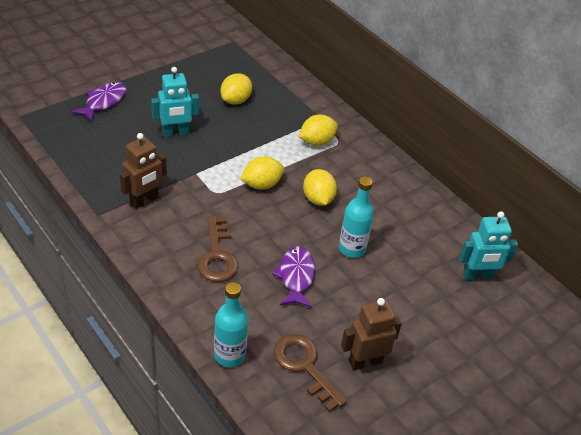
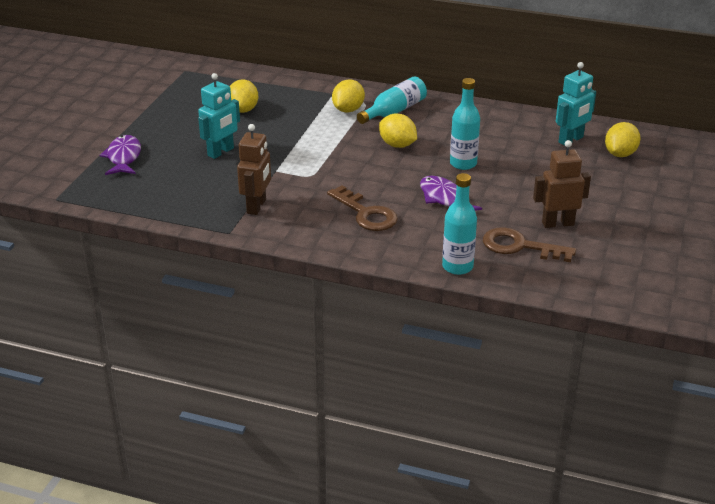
camera: 30 degrees left, 10 degrees down
(261, 184) = (340, 155): yellow lemon -> yellow lemon (620, 154)
(353, 162) = (394, 111): none -> turquoise bottle
(365, 362) = (557, 223): brown robot -> brown robot turned 45 degrees clockwise

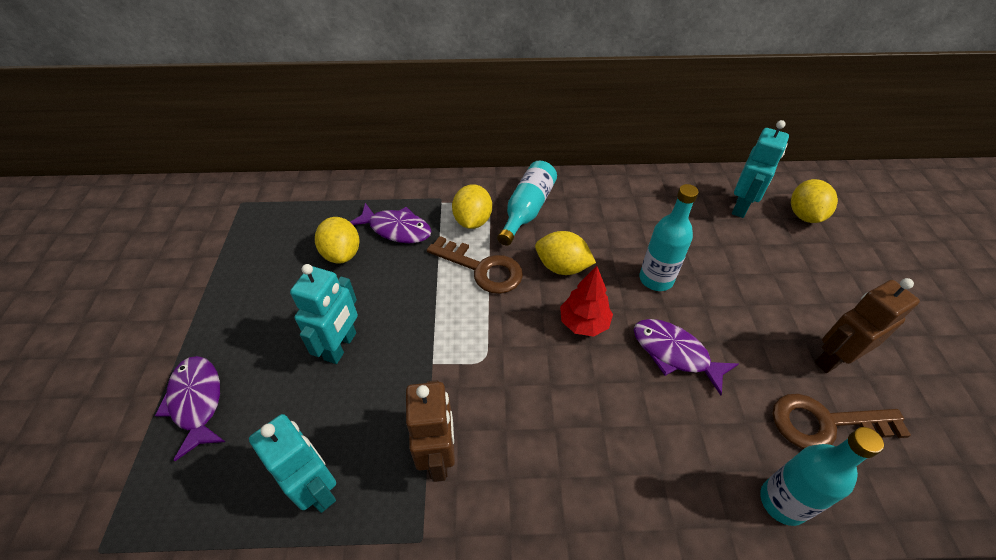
camera: 20 degrees left, 15 degrees up
(179, 203) = (317, 488): none -> turquoise robot
(289, 104) = (396, 229): none -> purple fish
(366, 213) = (596, 419): brown key -> brown key (482, 269)
(391, 173) = (584, 323): none -> red tree

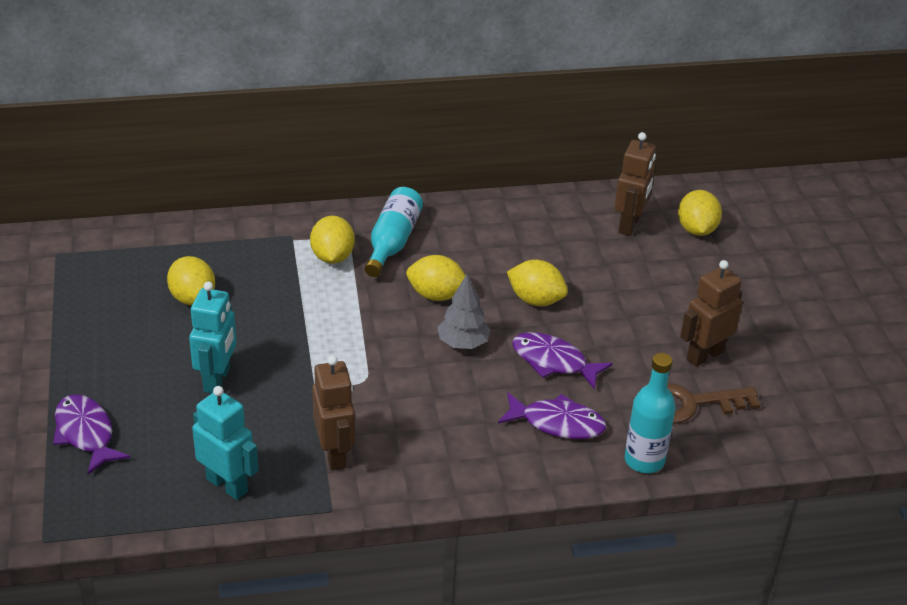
camera: 10 degrees left, 10 degrees down
(396, 229) = (248, 270): purple fish -> purple fish (557, 423)
(482, 269) = (350, 302): brown key -> none
(584, 323) = (463, 343): red tree -> grey tree
(656, 279) = (536, 300): turquoise bottle -> yellow lemon
(741, 207) = (629, 225): turquoise robot -> brown robot

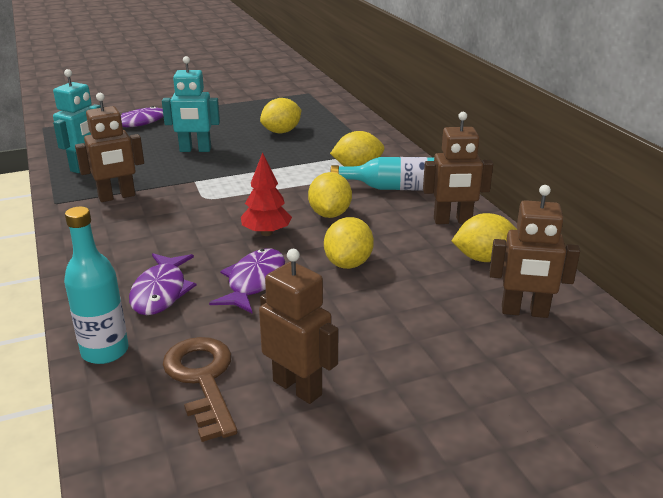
camera: 80 degrees right, 10 degrees down
(463, 343) = (266, 233): grey tree -> red tree
(475, 222) = (452, 221): none -> brown robot
(696, 230) = (558, 366): yellow lemon -> yellow lemon (483, 258)

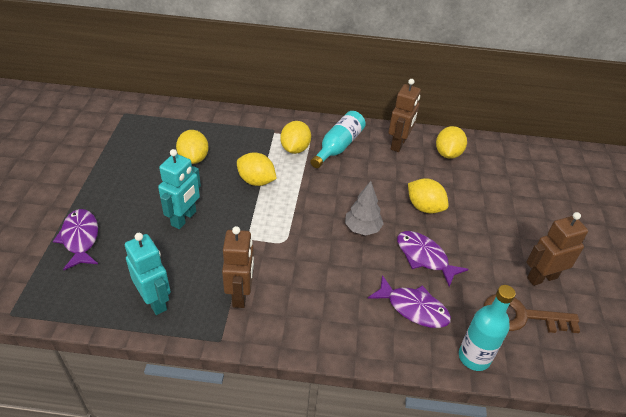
camera: 65 degrees left, 15 degrees up
(266, 233) = (362, 228): red tree -> grey tree
(329, 214) = (355, 189): yellow lemon -> yellow lemon (256, 181)
(524, 312) = (506, 166): brown robot -> none

